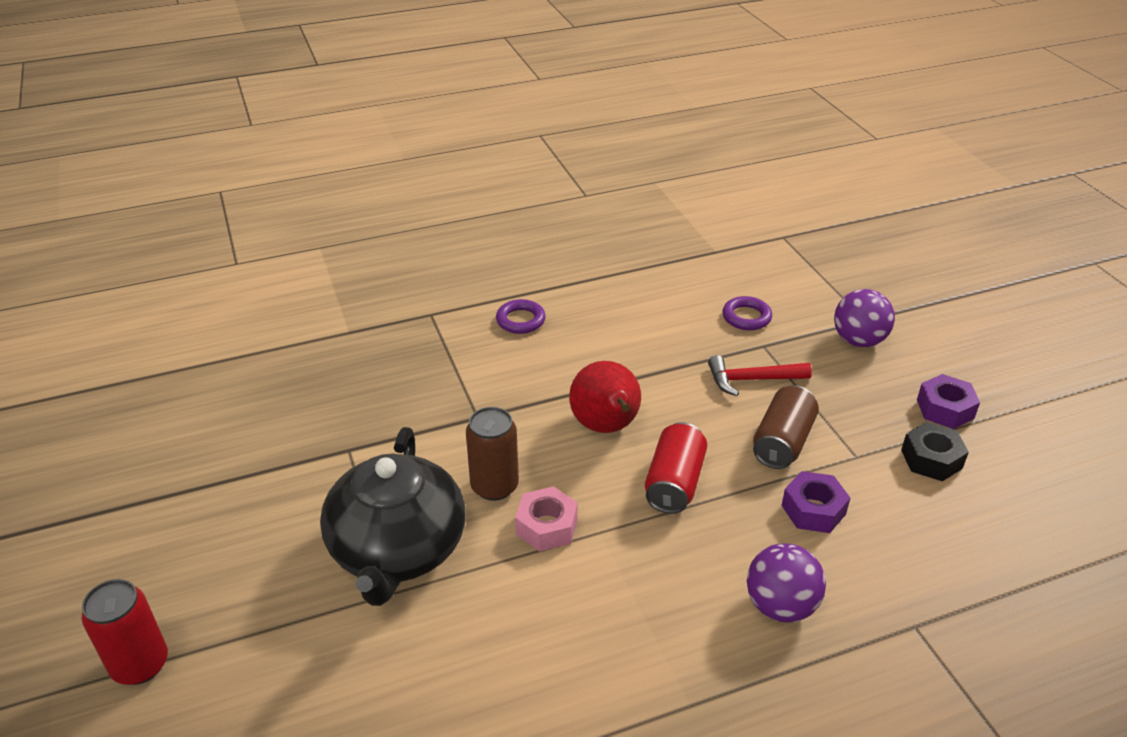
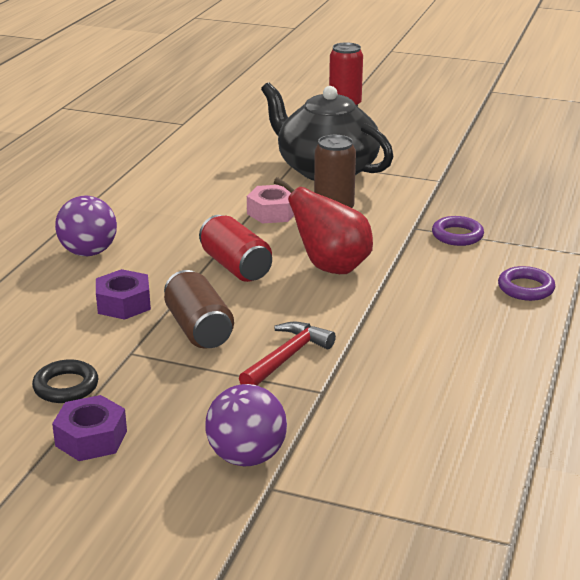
camera: 130 degrees right, 10 degrees down
(746, 317) = (378, 409): purple ring -> purple ring (457, 235)
(931, 459) = (66, 386): black nut -> black ring

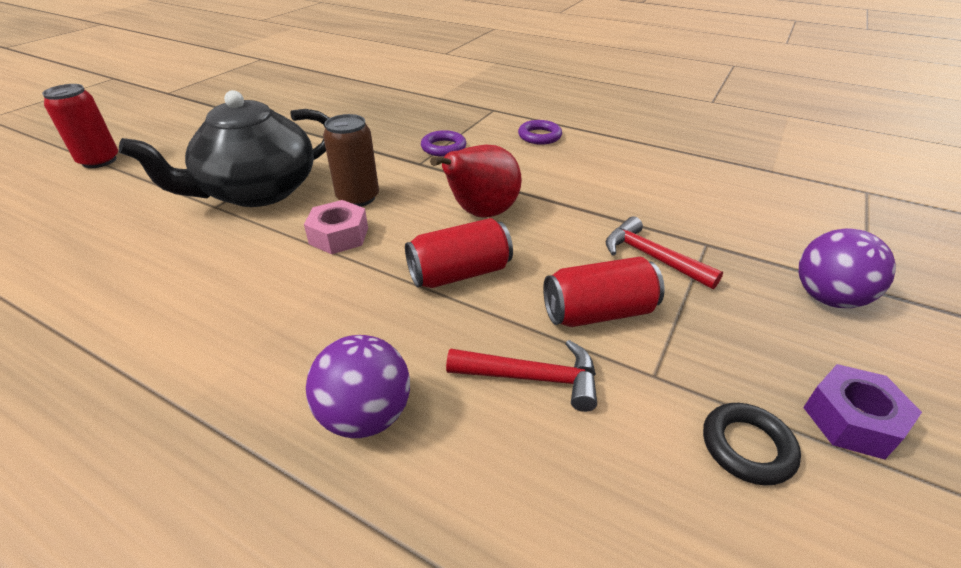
camera: 80 degrees left, 10 degrees up
(124, 304) = (532, 378): purple nut -> red hammer
(199, 329) = (598, 312): brown can -> red can

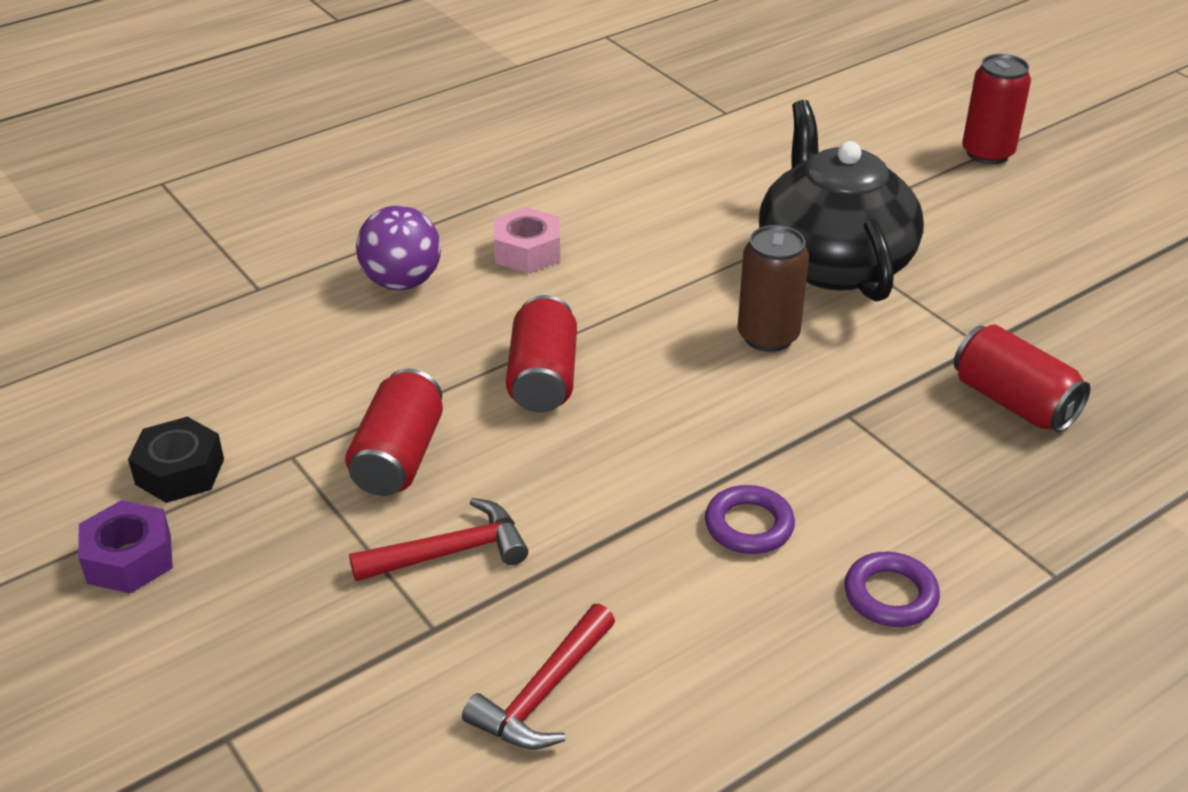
camera: 115 degrees right, 0 degrees up
(339, 236) = (682, 307): pink nut -> pink nut (527, 251)
(380, 127) = (1013, 402): none -> red can
(443, 147) = (894, 455): purple ring -> purple ring (749, 525)
(481, 214) = (658, 433): red pear -> none
(532, 378) = (359, 378): red hammer -> red hammer (543, 693)
(747, 447) = (180, 471): black ring -> black nut
(827, 298) = (249, 677): purple ball -> none

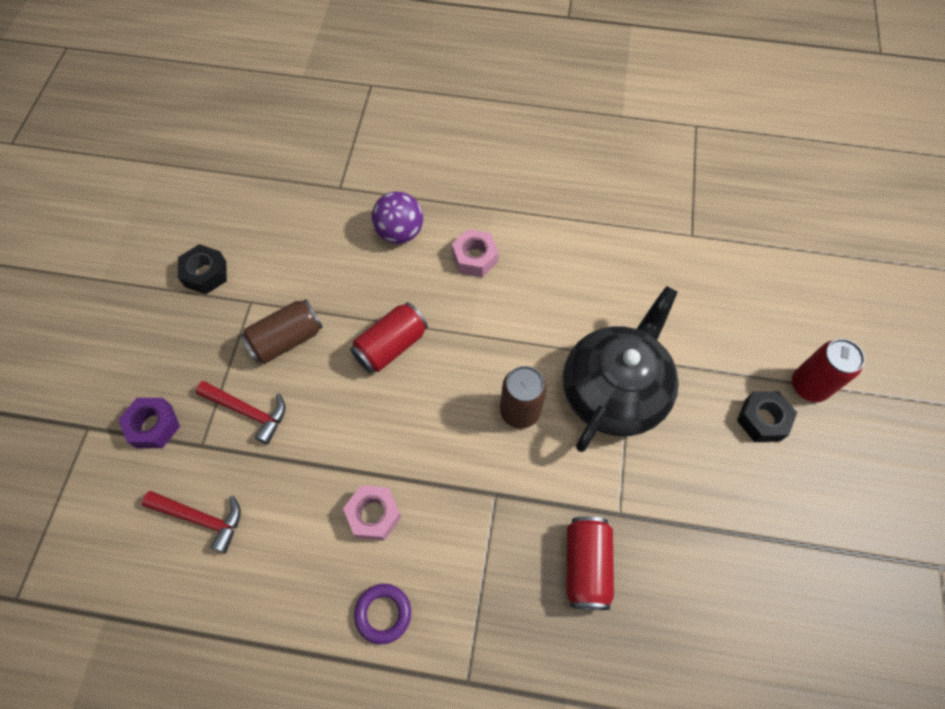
camera: 45 degrees right, 25 degrees up
(129, 558) = (145, 306): purple nut -> purple nut (154, 426)
(398, 457) = (286, 340): red can -> brown can
(543, 693) = (201, 518): red hammer -> red hammer turned 150 degrees counterclockwise
(749, 525) = (374, 515): purple ring -> pink nut
(988, 198) = (762, 420): none -> black nut

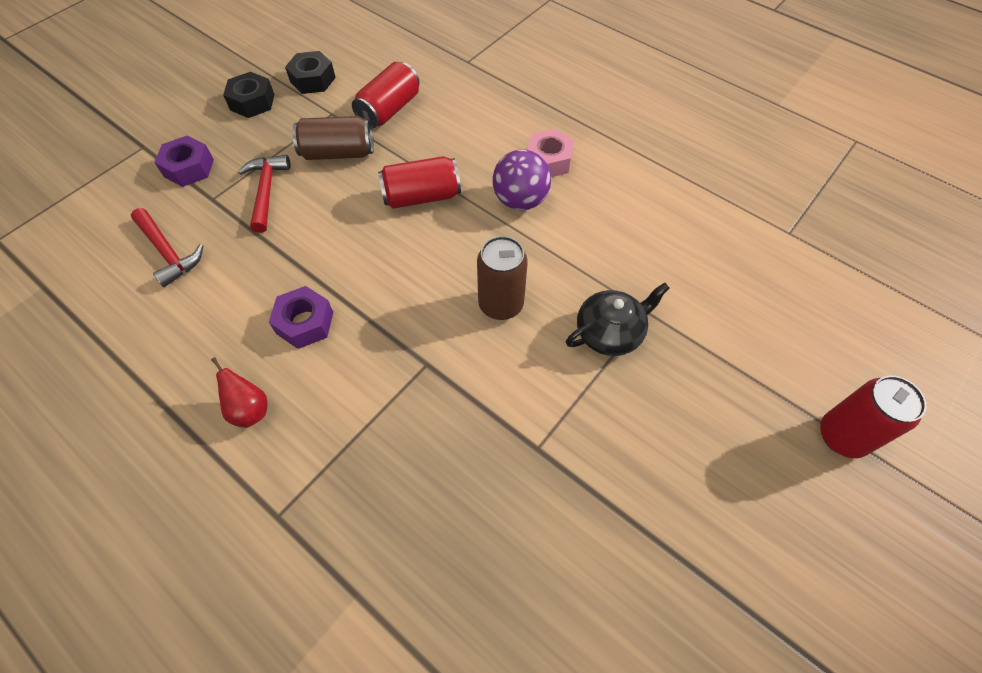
camera: 30 degrees right, 5 degrees down
(248, 411) = (266, 191): red hammer -> red hammer turned 150 degrees counterclockwise
(374, 515) = (305, 323): pink nut -> purple nut
(383, 614) = (250, 409): purple ring -> red pear
(400, 232) = (494, 114): purple ball -> purple ball (520, 200)
(586, 566) = (468, 478): red can -> red can (389, 110)
(614, 390) = (610, 332): black teapot -> black teapot, size x0.54
(762, 420) = (761, 441): black nut -> black nut (252, 102)

